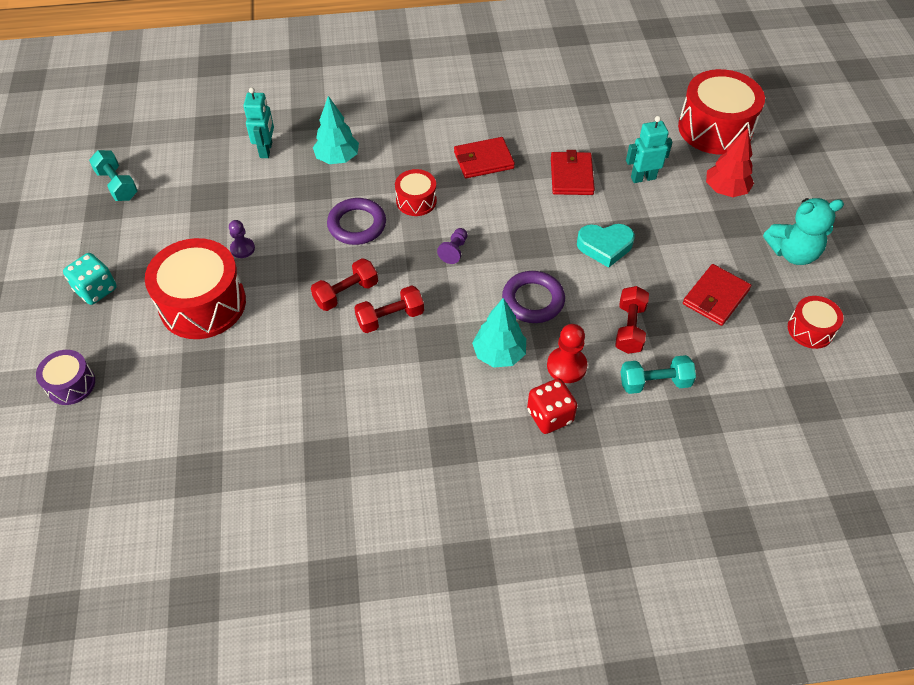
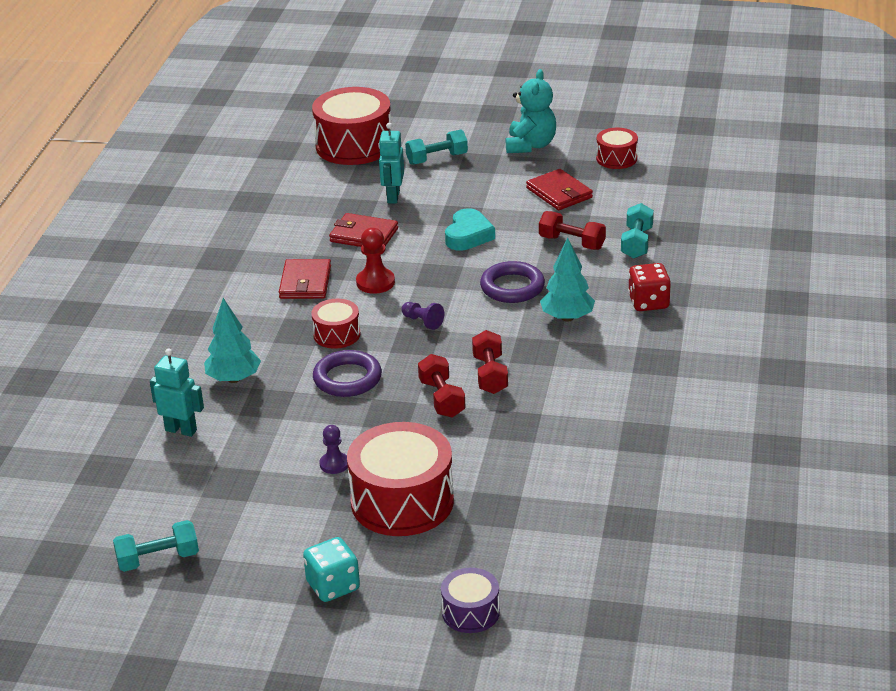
camera: 70 degrees left, 20 degrees down
(566, 366) = (598, 283): red pawn -> red pawn (375, 282)
(725, 190) = (437, 159): red tree -> turquoise dumbbell

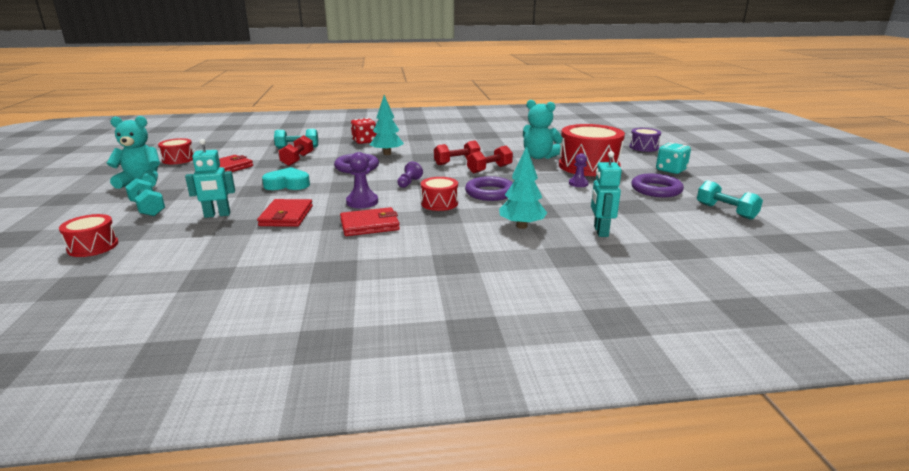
camera: 110 degrees left, 10 degrees down
(266, 530) = (656, 189): none -> purple ring
(354, 145) = (93, 246): red drum -> red drum, size x0.52
(375, 282) = (362, 202): red pawn -> purple pawn
(477, 463) = (539, 157): none -> turquoise teddy bear

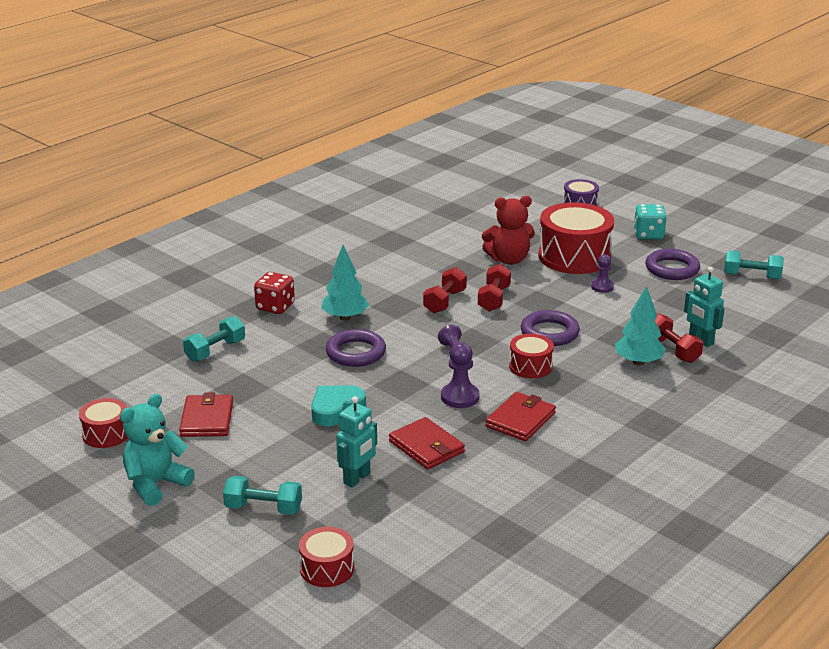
camera: 40 degrees left, 5 degrees up
(297, 160) = (263, 370): red dumbbell -> red dumbbell (672, 350)
(539, 157) = (509, 259): turquoise teddy bear -> red teddy bear

